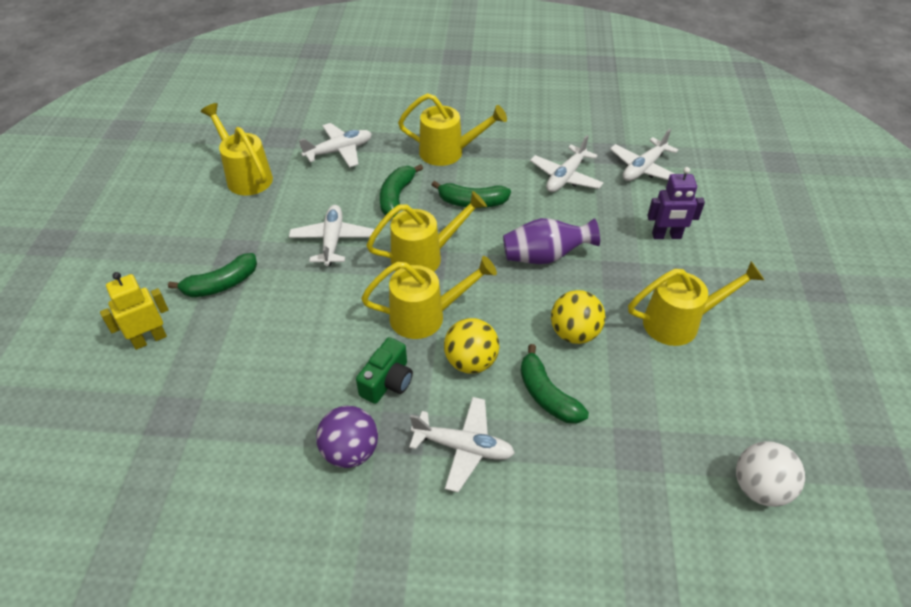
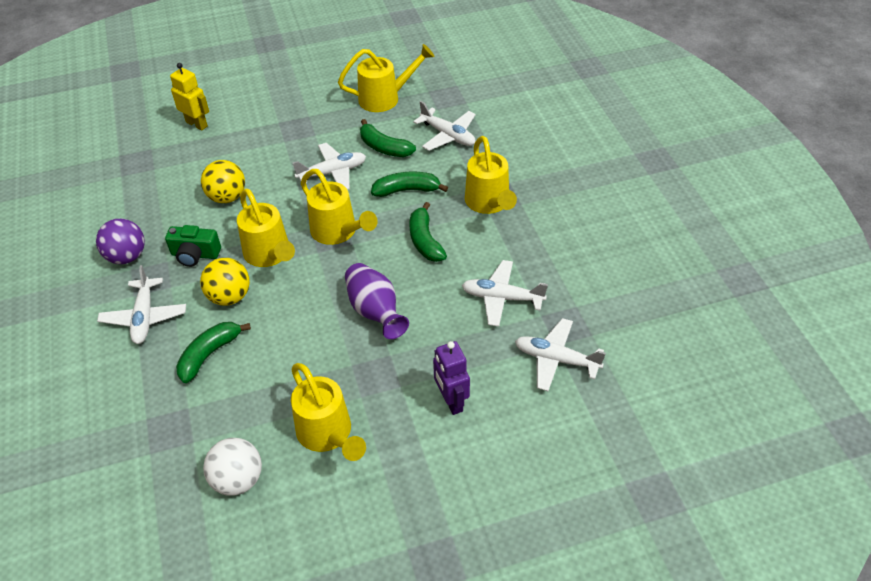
camera: 70 degrees right, 0 degrees up
(221, 284) = (260, 134): green banana -> green banana (384, 147)
(246, 176) = (385, 98): yellow watering can -> yellow watering can turned 45 degrees clockwise
(574, 333) = (285, 356): yellow ball -> yellow ball (227, 197)
(759, 488) = (147, 528): white ball -> white ball (238, 480)

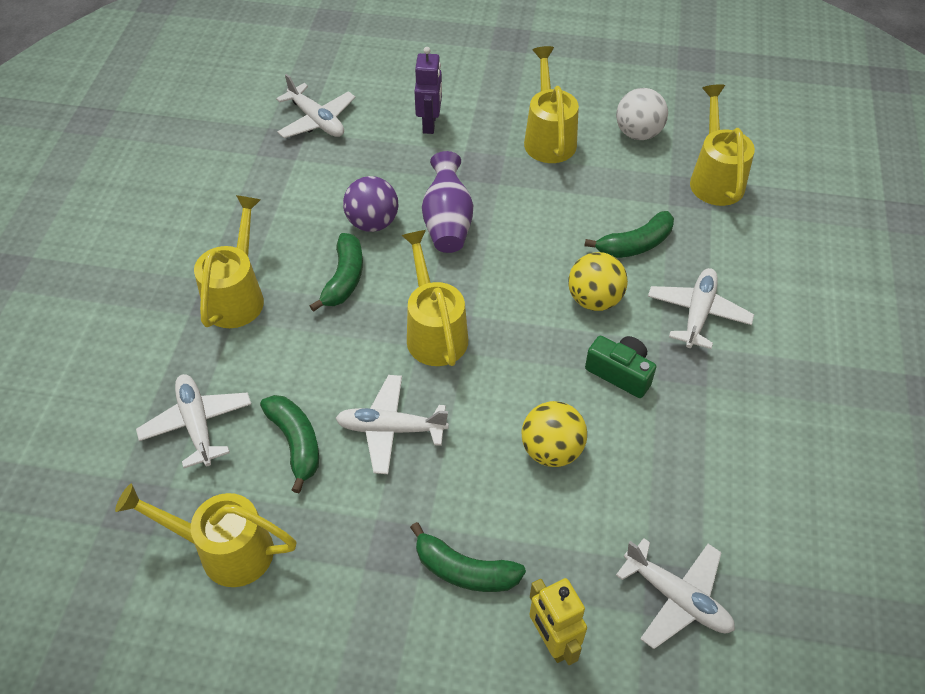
camera: 155 degrees left, 5 degrees up
(127, 257) = (709, 407): purple ball -> purple ball (372, 223)
(269, 254) = (529, 335): yellow watering can -> yellow watering can (715, 179)
(407, 190) = (316, 356): green banana -> green banana (464, 570)
(502, 298) = (316, 187): white plane -> white plane (677, 598)

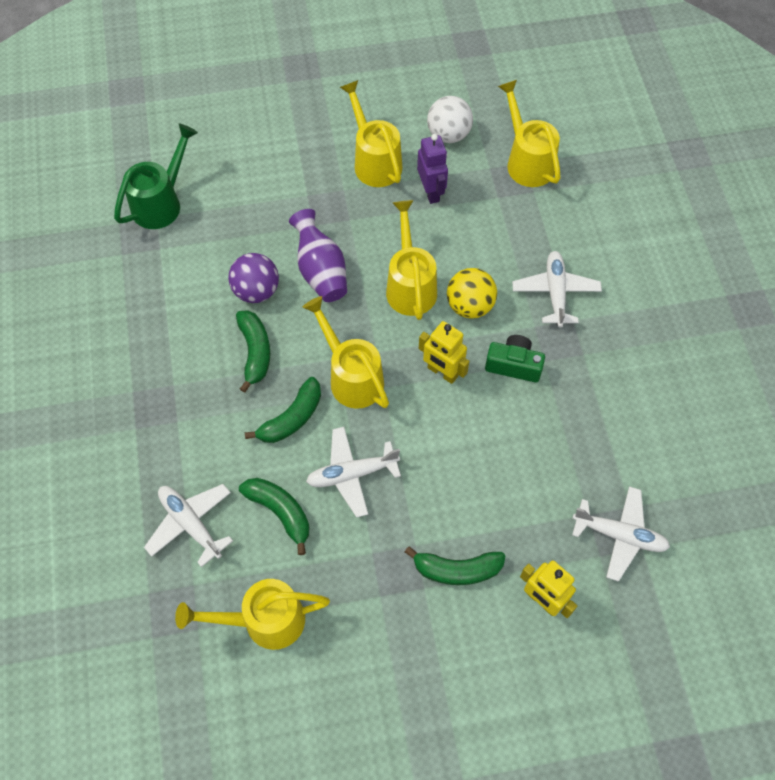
camera: 20 degrees left, 10 degrees up
(237, 296) = (169, 397): yellow watering can -> yellow watering can (410, 286)
(316, 120) = (161, 203): white plane -> green watering can
(430, 124) = (265, 177): purple robot -> purple robot (431, 192)
(535, 356) = (442, 372): none -> yellow robot
(551, 450) = (485, 449): yellow ball -> none
(635, 245) = (484, 244): green banana -> green banana (291, 418)

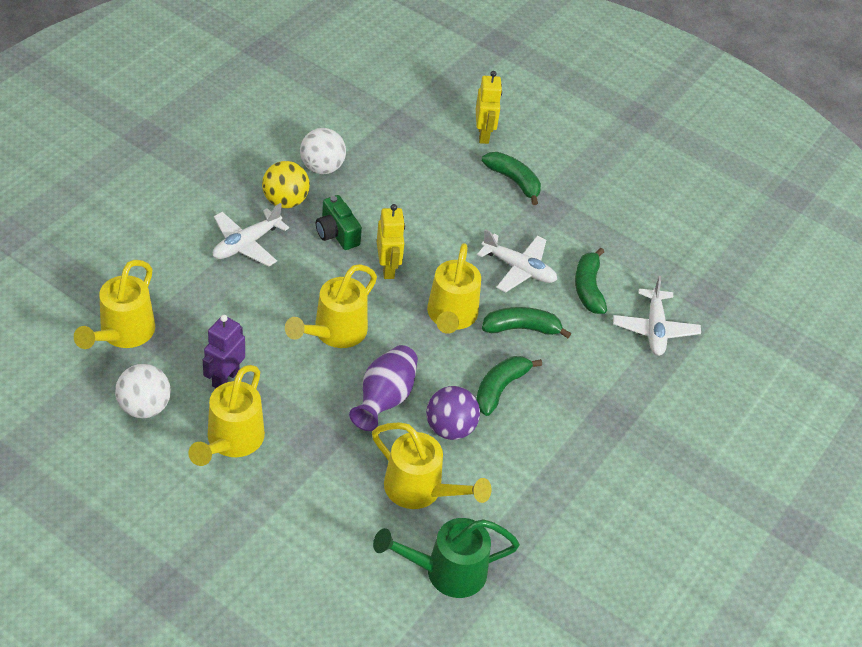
camera: 140 degrees left, 15 degrees down
(265, 620) = (656, 249): yellow watering can -> yellow watering can (420, 490)
(470, 306) = (313, 286): yellow ball -> yellow ball (285, 201)
(605, 414) = (322, 167): none -> white ball
(619, 535) = (401, 122): white plane -> none

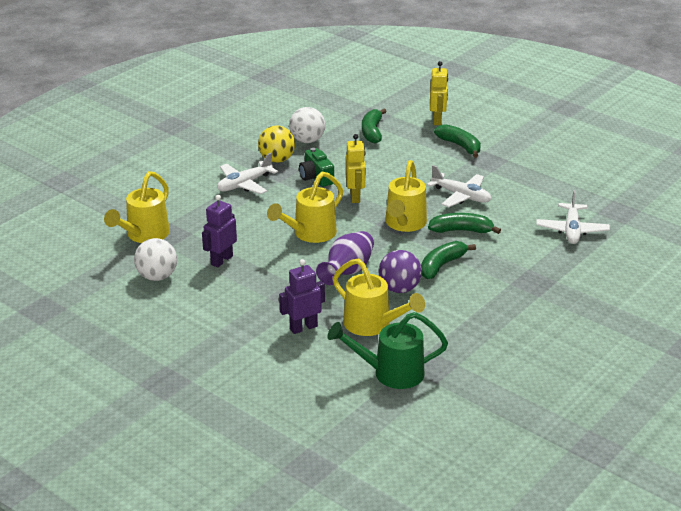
camera: 10 degrees right, 15 degrees down
(231, 441) = (223, 296): yellow watering can -> none
(335, 495) = (303, 327): none -> purple robot
(588, 288) = (518, 207): green banana -> green banana (372, 132)

